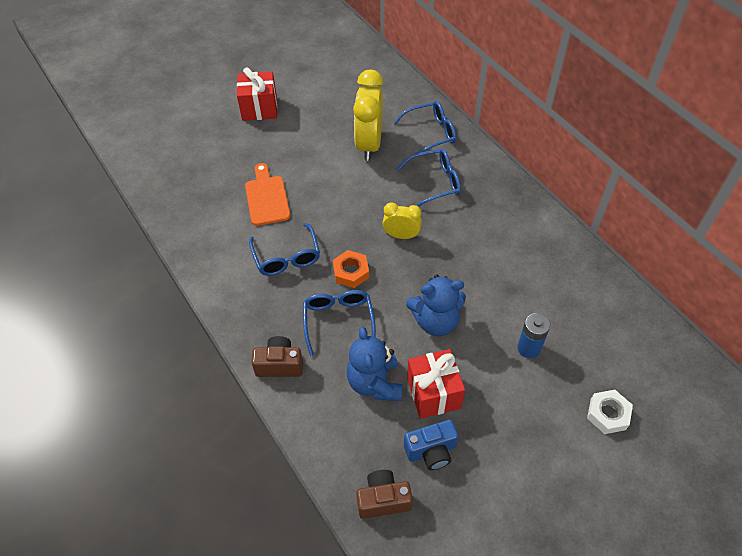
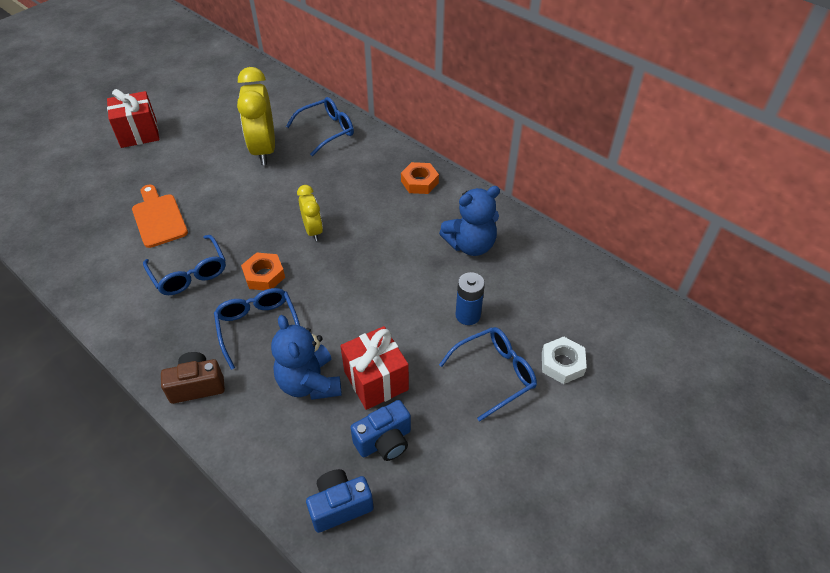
camera: 15 degrees left, 5 degrees down
(383, 500) = (340, 506): brown camera -> blue camera
(401, 235) = (313, 230): yellow clock -> yellow clock turned 75 degrees clockwise
(434, 182) = (339, 175): blue glasses -> blue glasses (494, 374)
(435, 321) = (365, 307): blue teddy bear -> blue teddy bear (470, 245)
(509, 203) = (419, 182): none -> orange nut

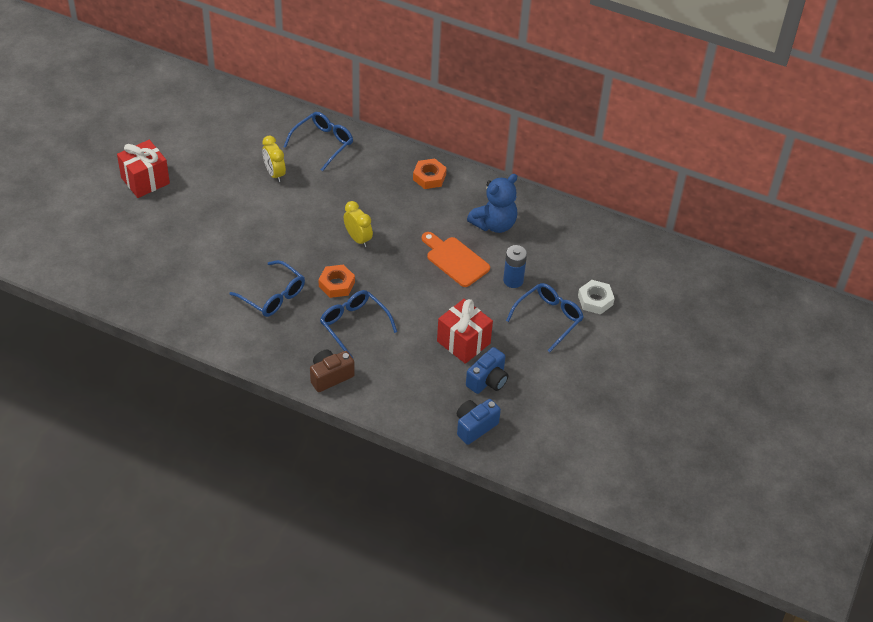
camera: 20 degrees left, 0 degrees up
(159, 218) = (216, 255): orange cutting board -> orange cutting board (455, 260)
(264, 150) = (274, 174): yellow clock -> yellow clock, size x0.55
(309, 383) = (414, 355): blue teddy bear -> none

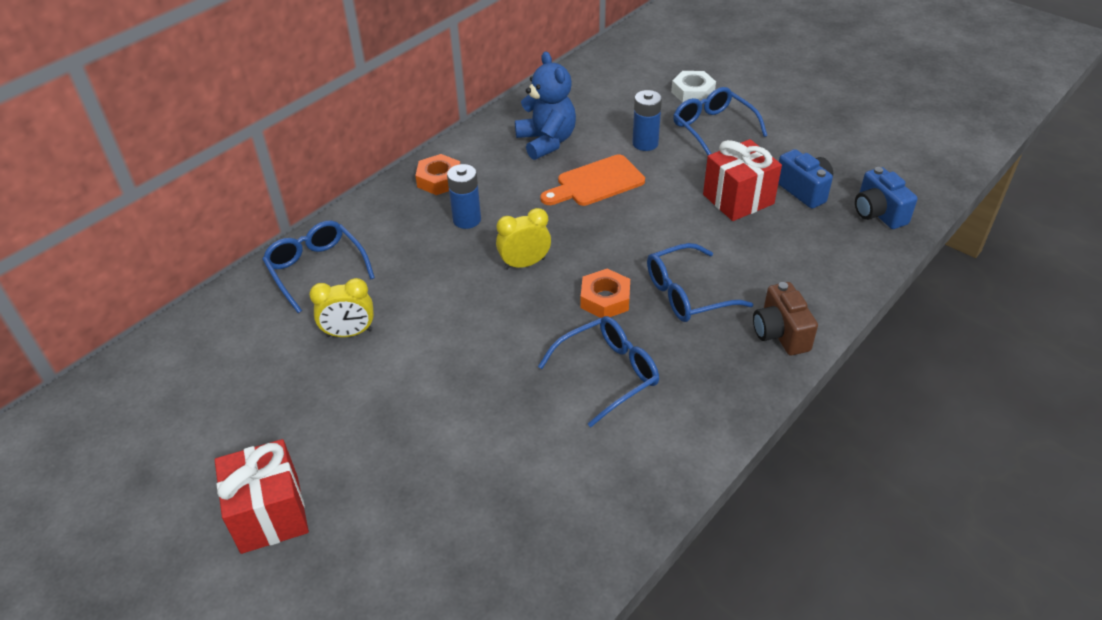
camera: 70 degrees left, 5 degrees down
(392, 201) = (467, 220): none -> blue battery

